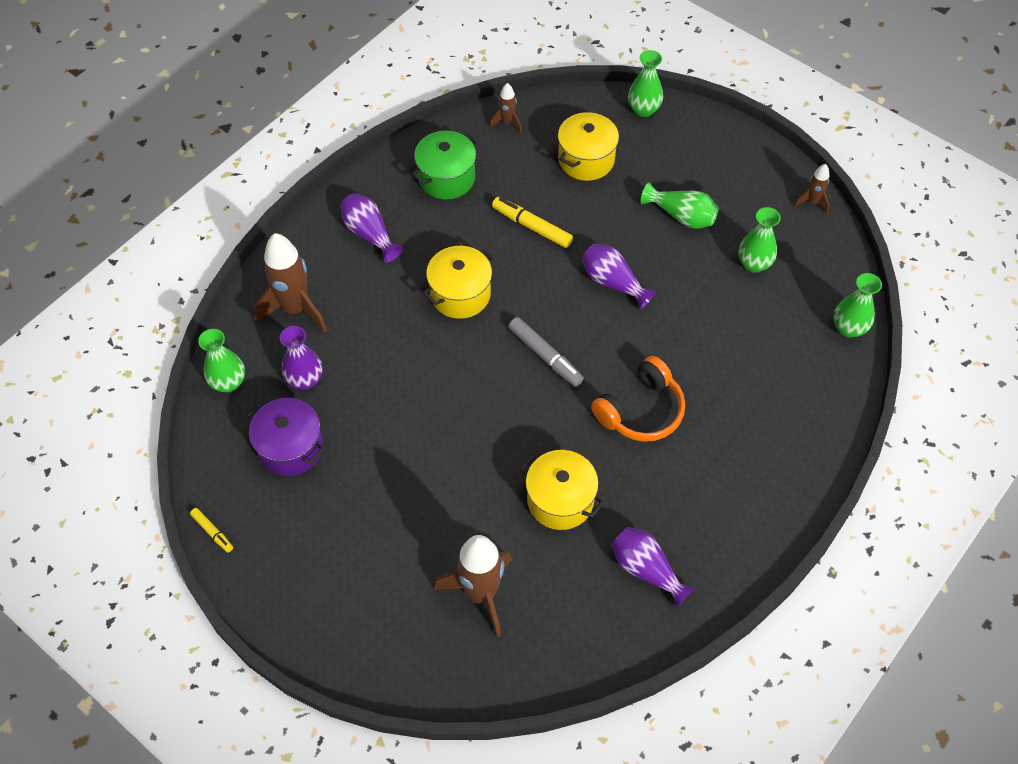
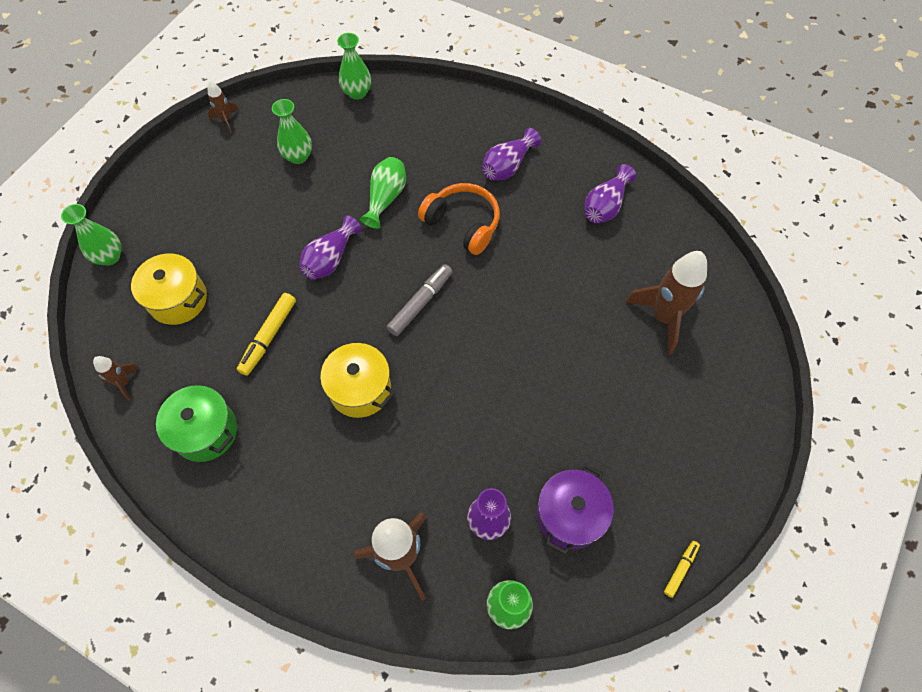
camera: 100 degrees left, 5 degrees up
(369, 234) = (290, 498): purple vase -> purple vase (507, 166)
(560, 500) = (562, 272): yellow pot -> none
(681, 216) = (247, 213): green vase -> green vase (386, 198)

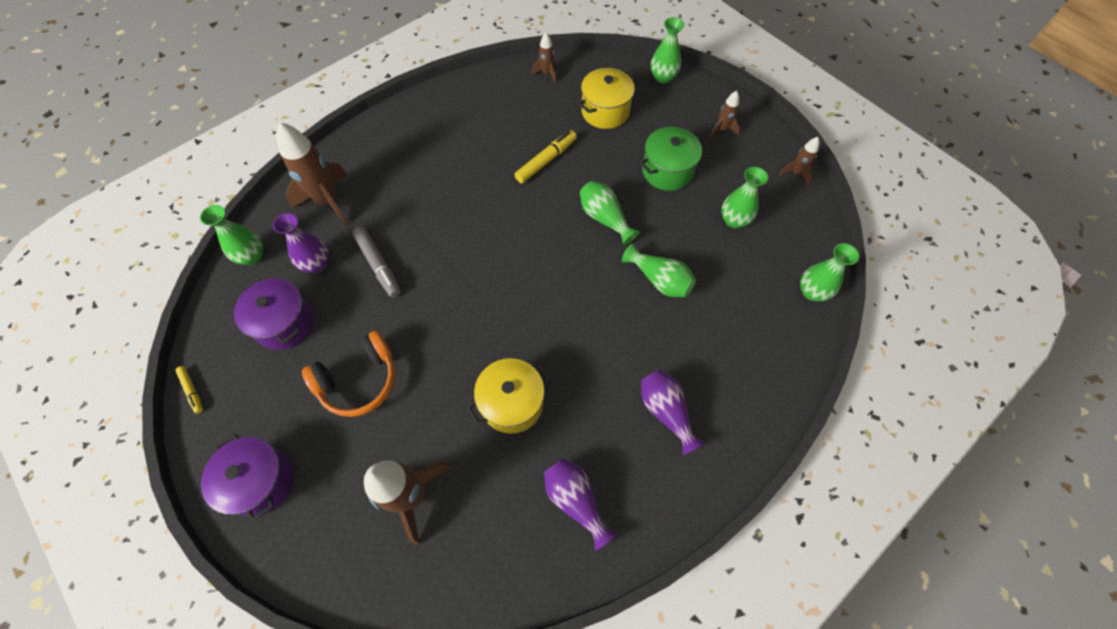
camera: 110 degrees right, 0 degrees up
(181, 186) = (722, 129): none -> brown rocket
(206, 431) = (485, 111): green pot -> green pot (667, 171)
(269, 336) = (546, 161): yellow marker -> yellow marker turned 90 degrees clockwise
(330, 259) = (605, 218): purple vase -> green vase
(360, 389) = (470, 209): yellow pot -> yellow pot (512, 403)
(420, 303) = (529, 275): grey marker -> grey marker (378, 265)
(463, 224) = (604, 339): orange headphones -> orange headphones (359, 380)
(718, 445) = (261, 481): none -> purple pot

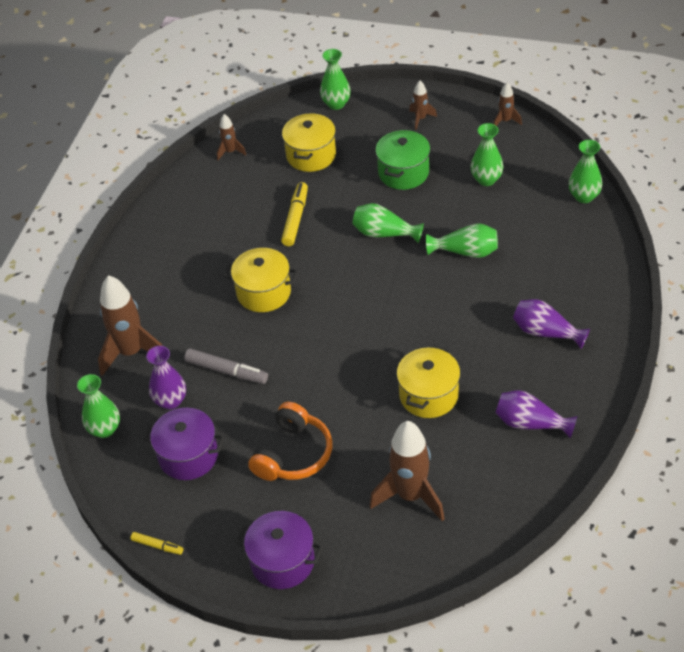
camera: 30 degrees left, 15 degrees down
(466, 212) = (264, 292): none -> yellow pot

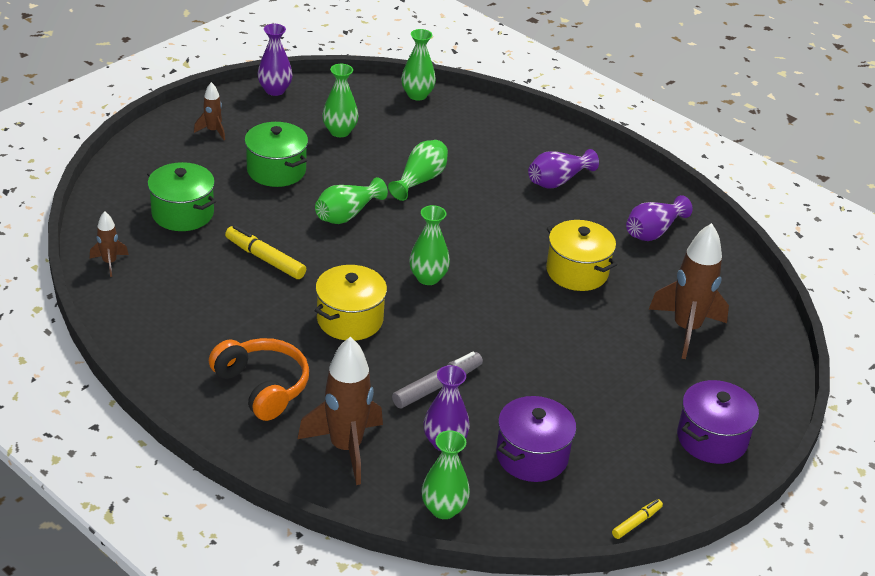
camera: 70 degrees left, 10 degrees down
(293, 454) = (584, 382): orange headphones -> orange headphones (262, 386)
(311, 155) = (183, 213): yellow pot -> green pot
(336, 104) = (125, 168): green vase -> green vase (428, 278)
(505, 121) = (275, 90): brown rocket -> purple vase

